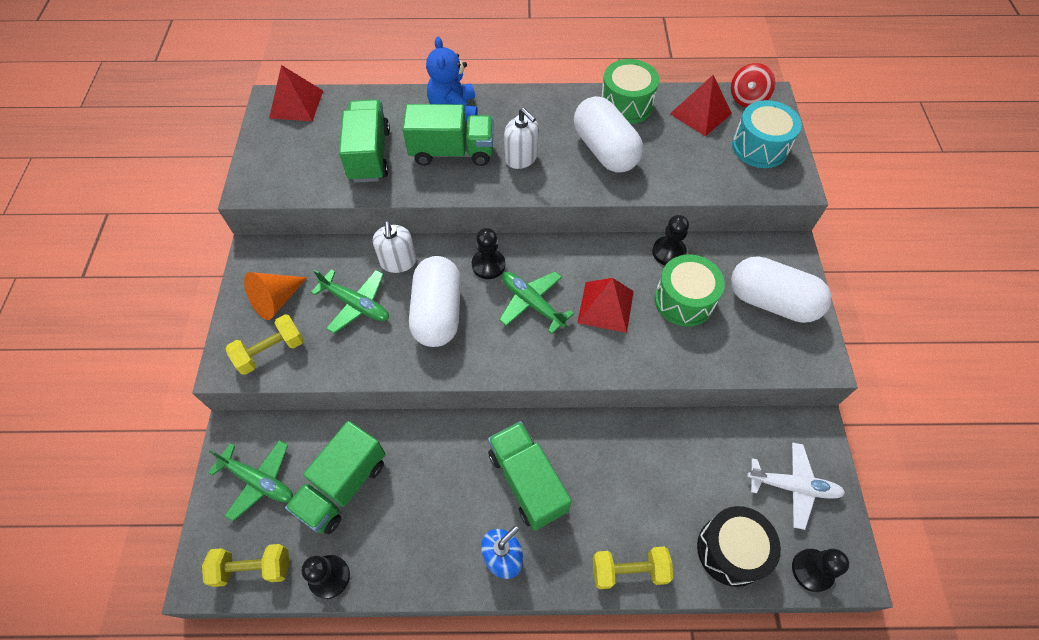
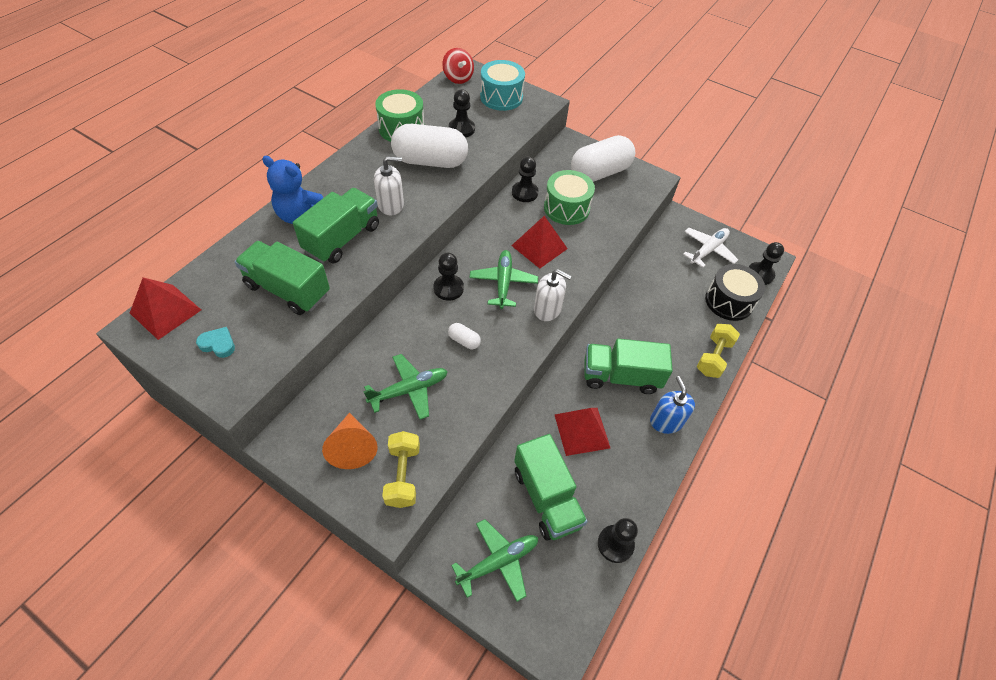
camera: 60 degrees left, 5 degrees down
(253, 568) = (574, 601): yellow dumbbell -> none
(287, 152) = (218, 344): none -> turquoise heart
(398, 261) = (393, 341): white soap dispenser -> white soap dispenser (547, 309)
(438, 313) = (464, 341): white capsule -> white capsule, size x0.41
(532, 303) = (503, 282): green plane -> green plane turned 105 degrees clockwise
(675, 145) = (461, 129): none -> black pawn
(700, 113) = (447, 103): red pyramid -> red pyramid (582, 431)

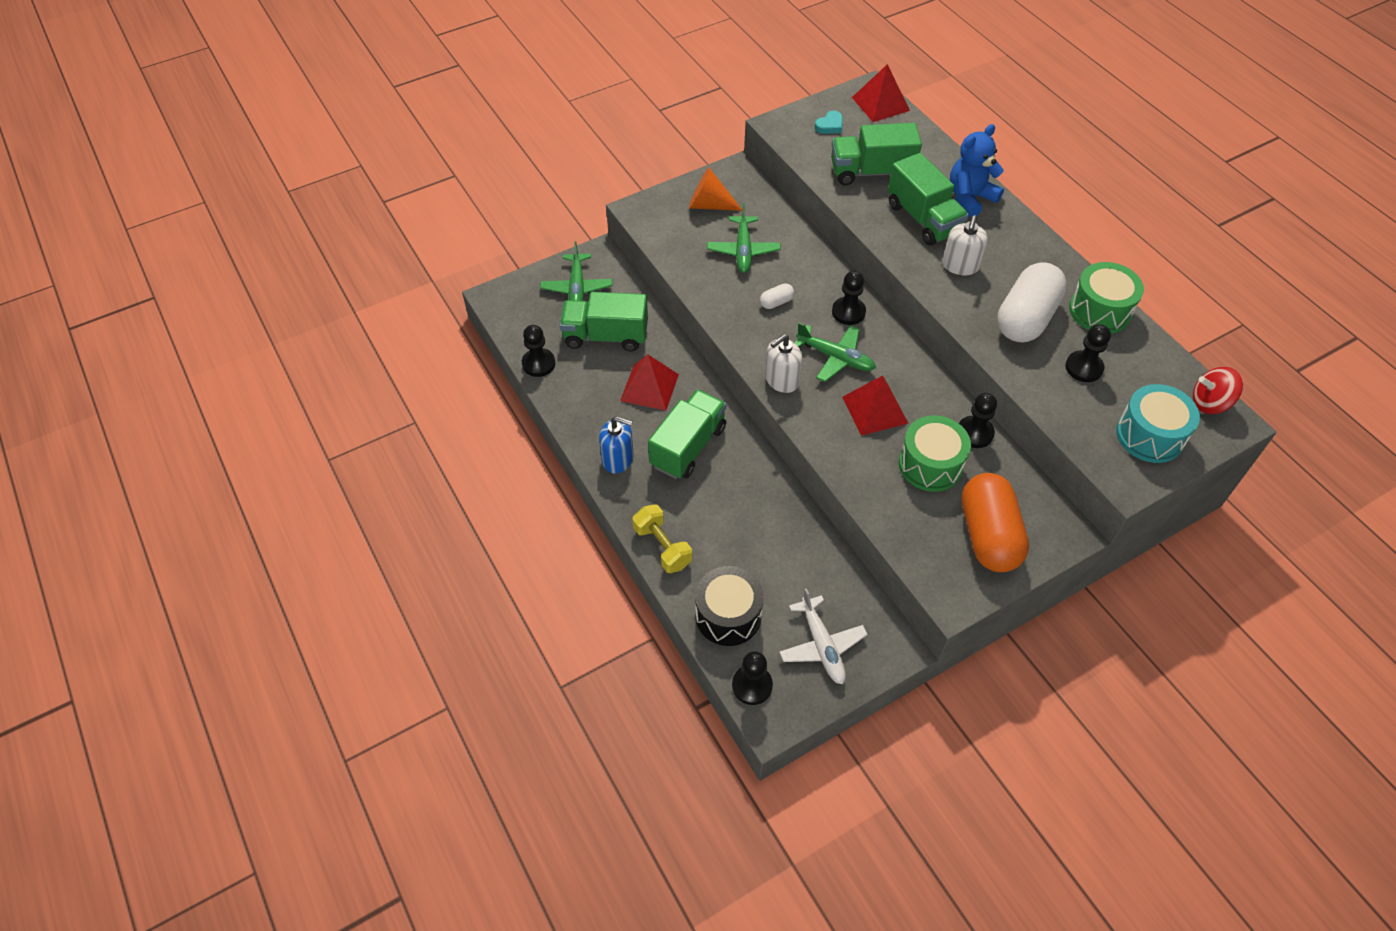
camera: 120 degrees right, 0 degrees up
(288, 290) = (871, 172): green truck -> green truck turned 150 degrees counterclockwise
(403, 475) = (667, 226): yellow dumbbell -> none
(600, 172) = (988, 535): white capsule -> orange capsule

